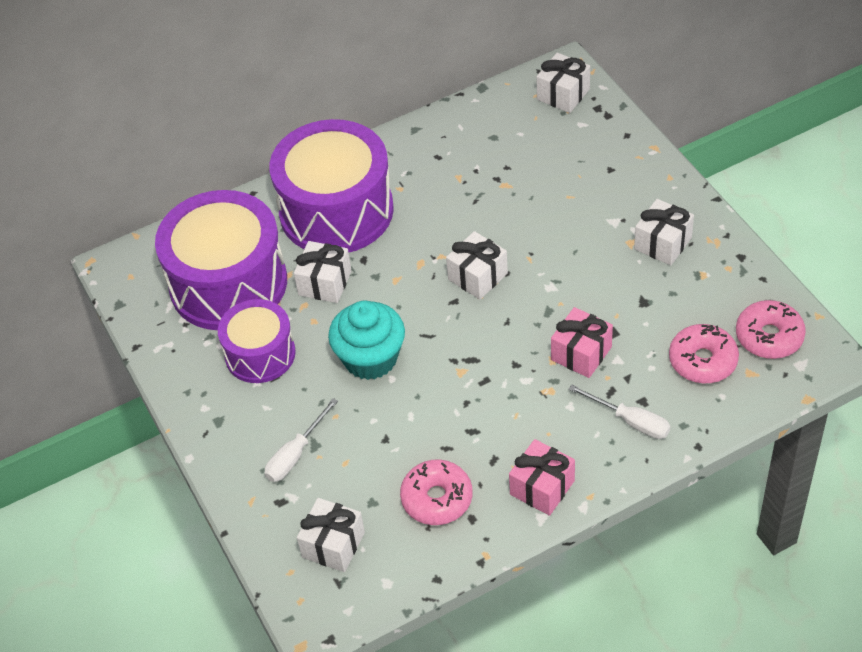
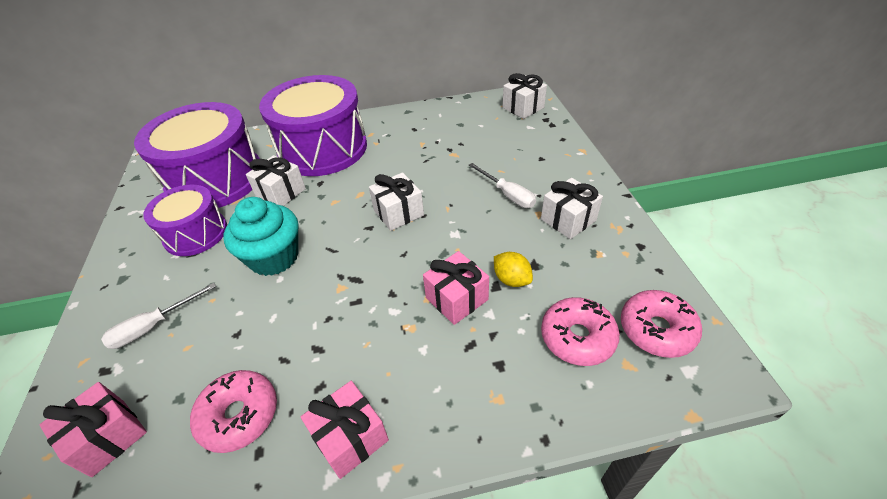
camera: 15 degrees right, 5 degrees down
(333, 545) = (109, 437): white gift -> pink gift
(626, 322) = (511, 279): none -> yellow lemon
(630, 421) = (478, 384): white screwdriver -> white screwdriver (507, 194)

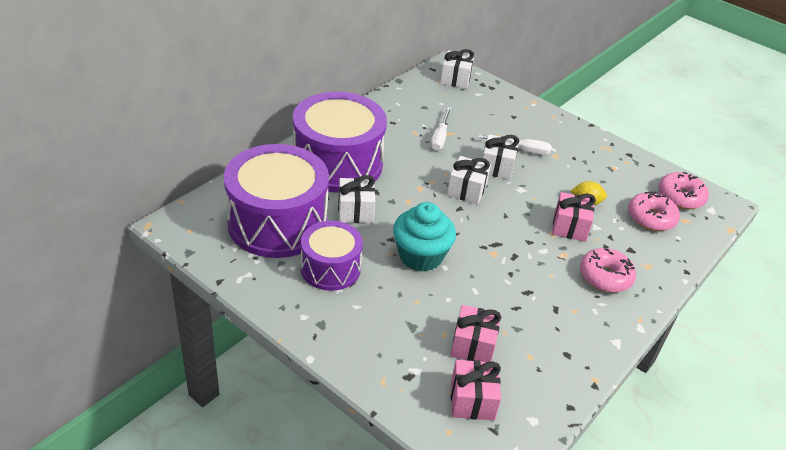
camera: 45 degrees left, 5 degrees down
(153, 326) = (400, 336): white screwdriver -> white screwdriver (440, 137)
(239, 415) = (532, 346): pink donut -> pink donut (605, 277)
(350, 437) = (603, 321): pink gift -> pink gift (473, 345)
(568, 220) = (576, 153): white gift -> white gift (496, 167)

